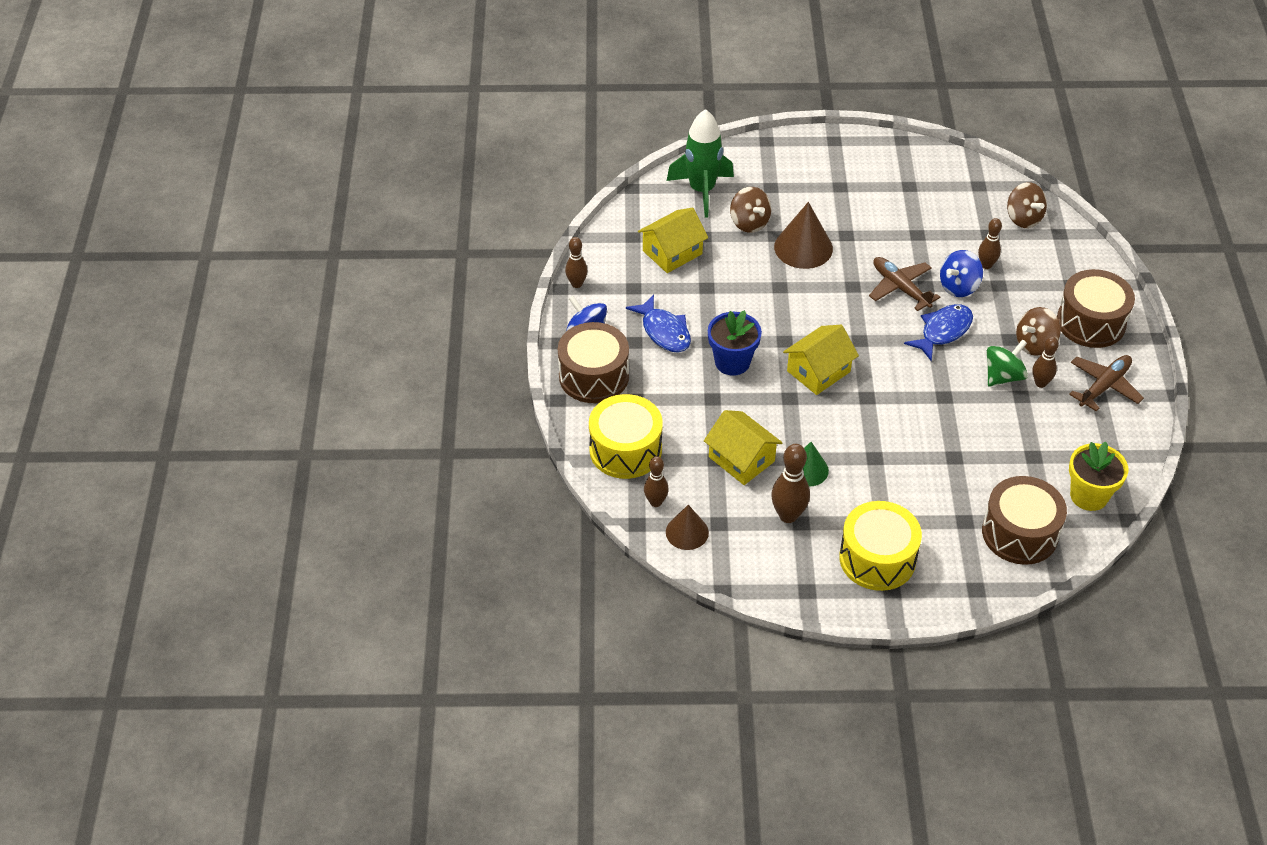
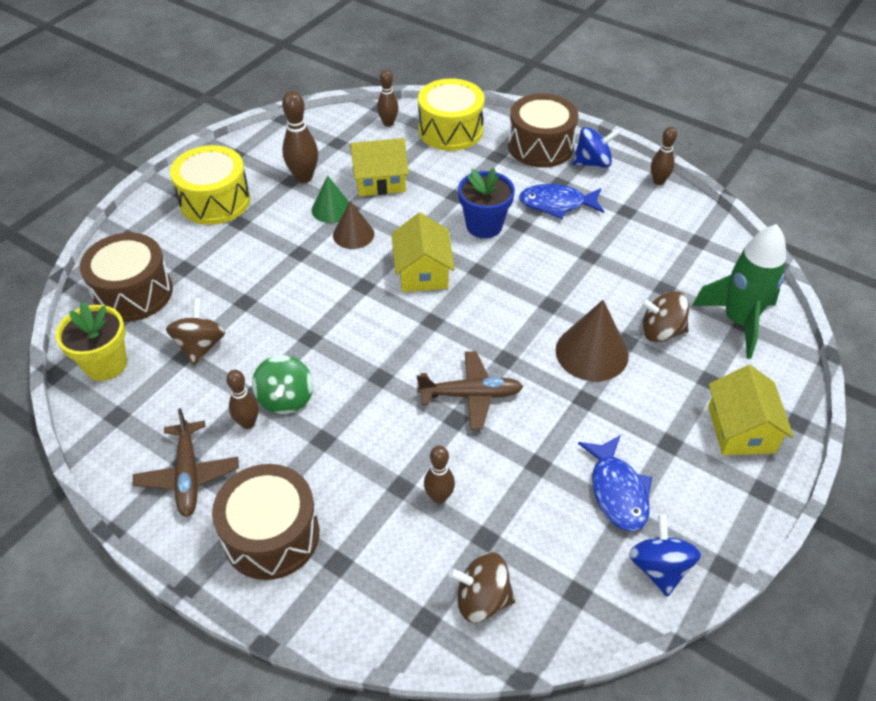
camera: 125 degrees right, 0 degrees up
(672, 252) = (656, 256): yellow house -> yellow house (741, 429)
(687, 532) = (347, 125): brown cone -> brown cone (353, 234)
(943, 331) = (384, 390): blue fish -> blue fish (617, 491)
(958, 287) = (430, 447): blue spinning top -> blue spinning top (659, 567)
(1035, 344) = (295, 456): brown spinning top -> brown spinning top (200, 346)

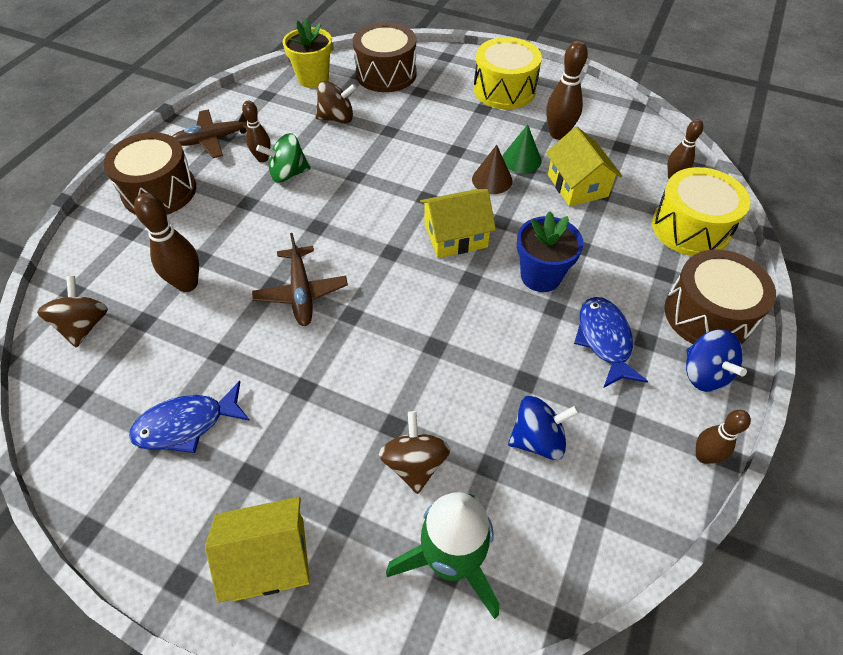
camera: 80 degrees right, 5 degrees up
(439, 497) = (187, 284): brown bowling pin -> brown bowling pin, size x1.54
(591, 352) = (370, 391): brown cone -> none
(659, 567) = (94, 466): blue spinning top -> blue spinning top (537, 439)

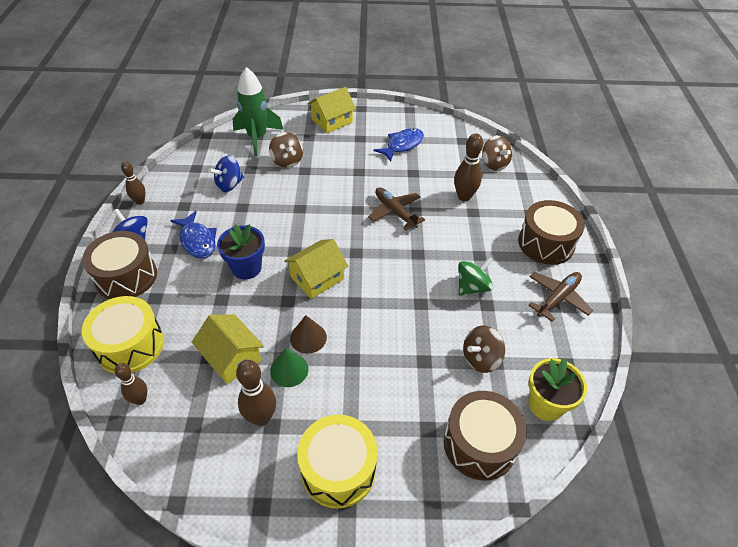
camera: 155 degrees right, 5 degrees down
(262, 158) = (503, 294): brown bowling pin -> none

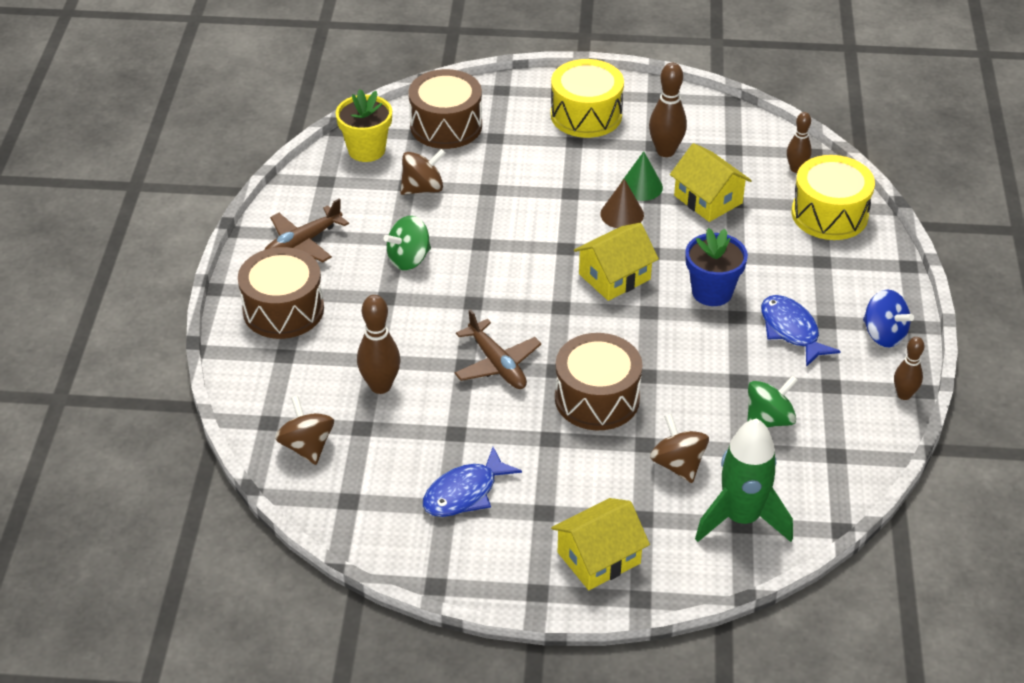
camera: 175 degrees left, 5 degrees down
(126, 276) = (870, 287): brown drum -> brown drum (597, 398)
(229, 185) = (769, 420): blue spinning top -> green spinning top

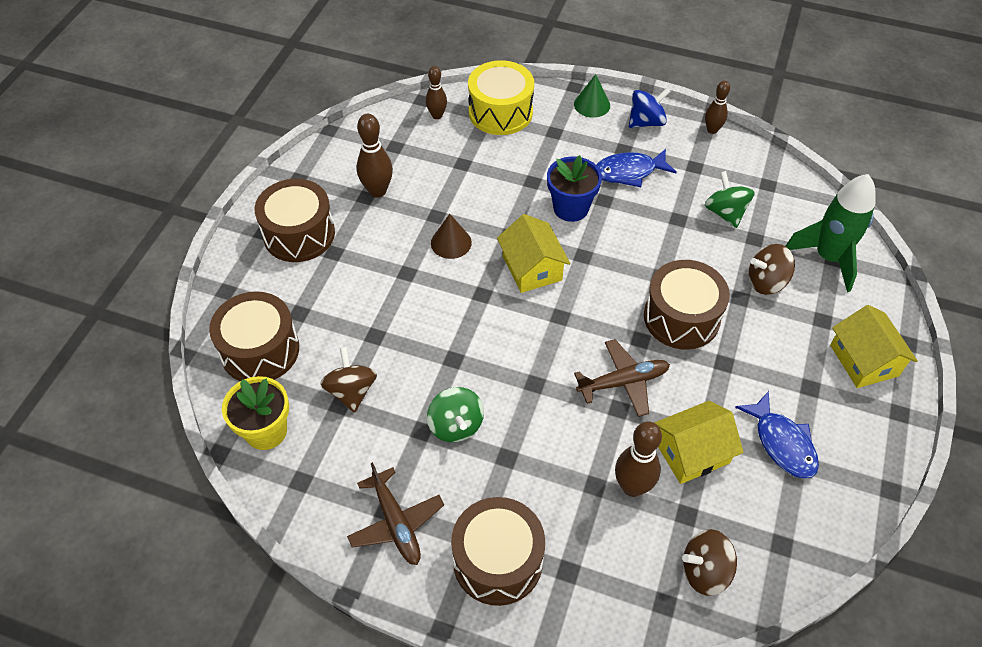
camera: 75 degrees left, 10 degrees up
(586, 115) = (299, 234): yellow drum -> brown drum
(641, 187) = (419, 220): green cone -> green cone (592, 104)
(708, 199) = (454, 180): yellow house -> yellow house (692, 452)

